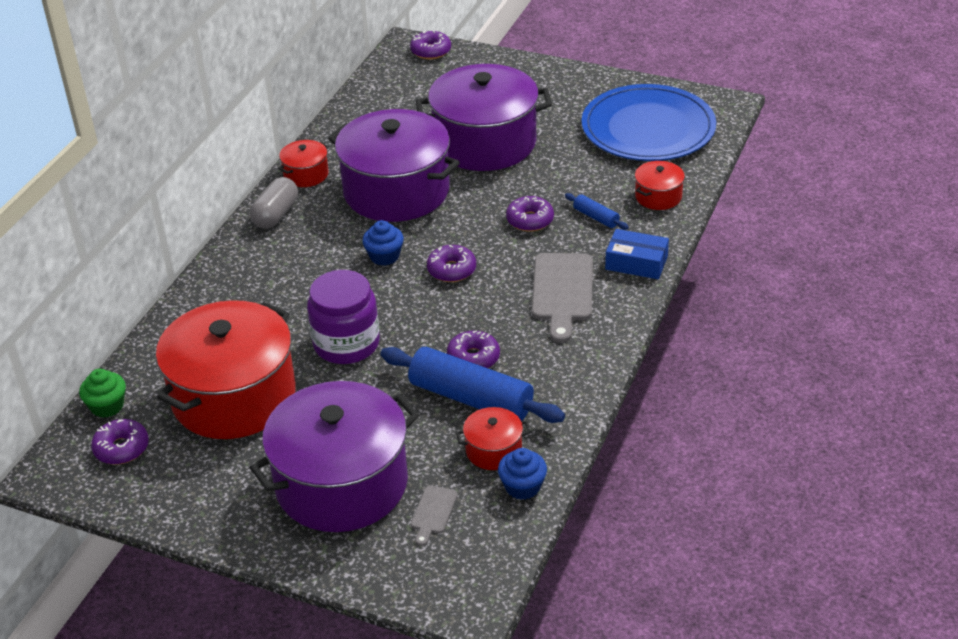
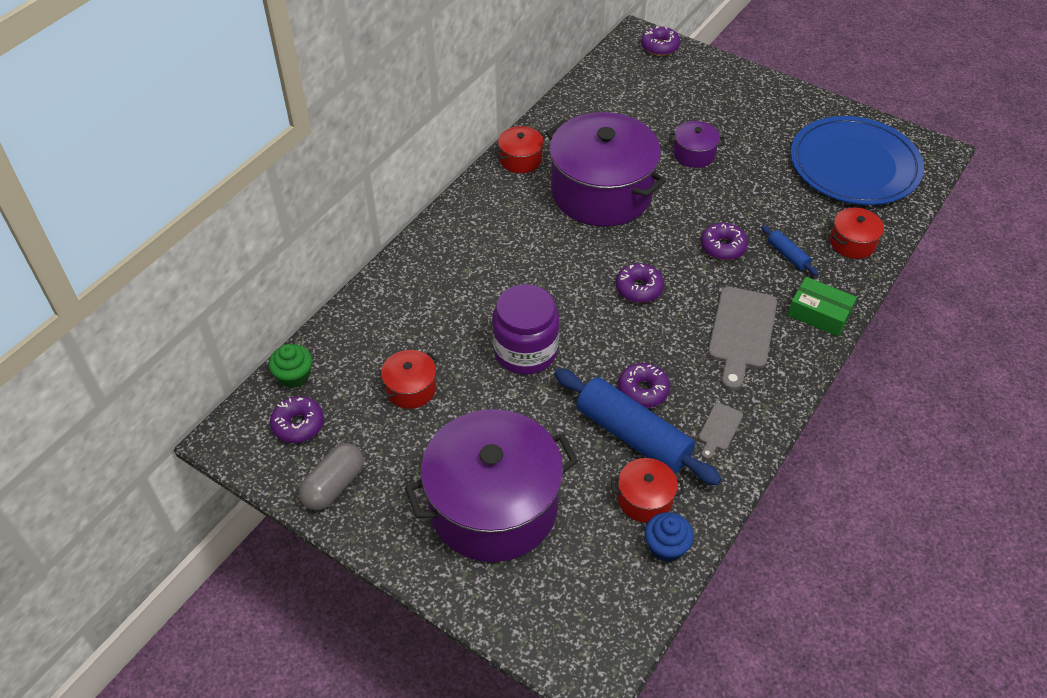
camera: 10 degrees right, 10 degrees up
(234, 396) = (410, 388): red pot -> red pot, size x0.43
(276, 214) = (485, 198): grey capsule -> grey capsule (334, 485)
(384, 256) = (578, 261): blue cupcake -> none
(433, 512) = (574, 558): grey cutting board -> grey cutting board (719, 429)
(485, 143) = (694, 154): purple pot -> purple pot, size x0.43
(636, 262) = (819, 313): blue box -> green box

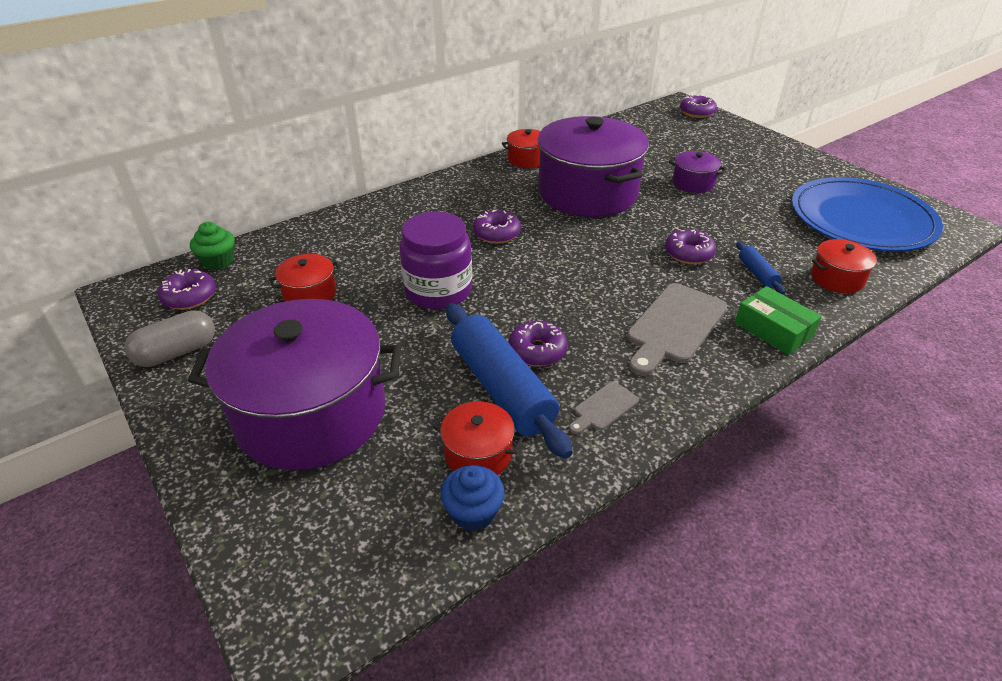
camera: 20 degrees right, 10 degrees down
(639, 288) = (582, 267): purple donut -> purple donut (497, 233)

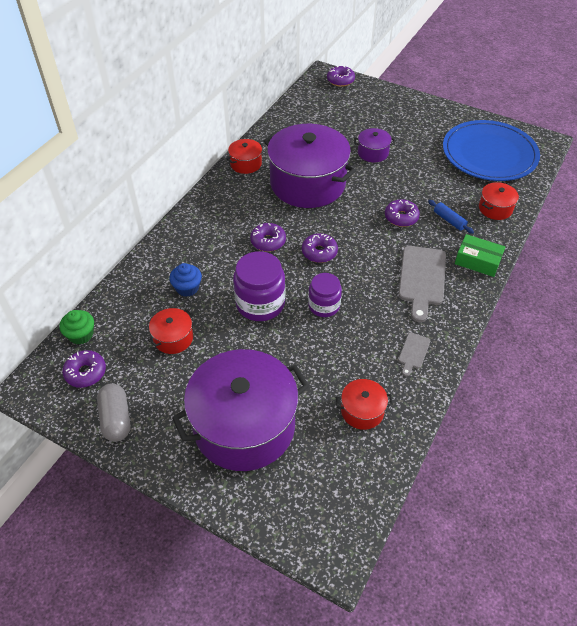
camera: 25 degrees left, 10 degrees up
(177, 352) = (116, 419): grey capsule -> grey capsule turned 45 degrees counterclockwise
(473, 512) = (382, 447): blue cupcake -> blue cupcake (187, 288)
(502, 388) = (348, 362): blue rolling pin -> none
(516, 316) = (324, 306): none -> purple jar
(537, 351) = (352, 327): purple donut -> purple donut (319, 252)

